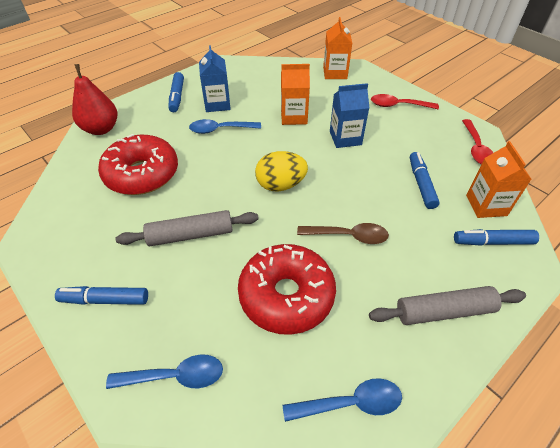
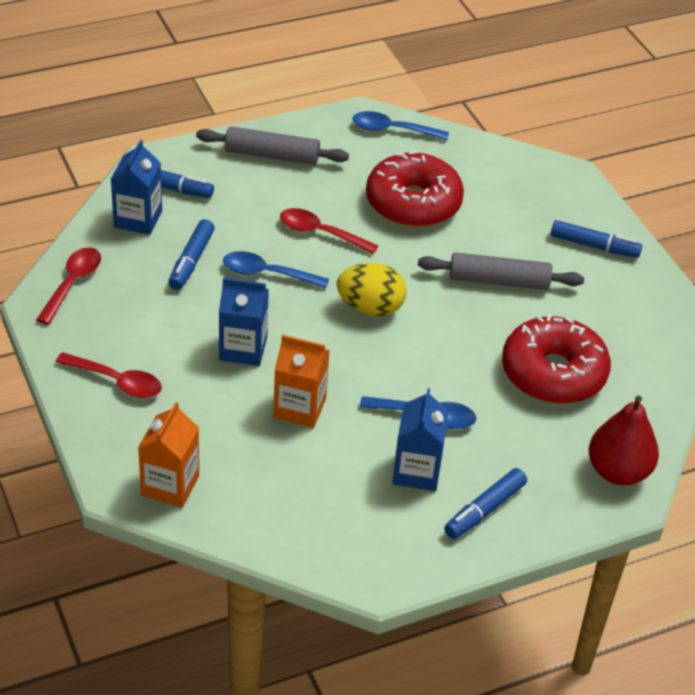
camera: 165 degrees left, 5 degrees down
(175, 376) = (530, 178): blue spoon -> blue spoon (267, 273)
(177, 96) = (485, 510): blue marker -> blue marker turned 150 degrees counterclockwise
(348, 236) = (320, 233): brown spoon -> red spoon
(486, 205) = (138, 219): orange carton -> blue carton

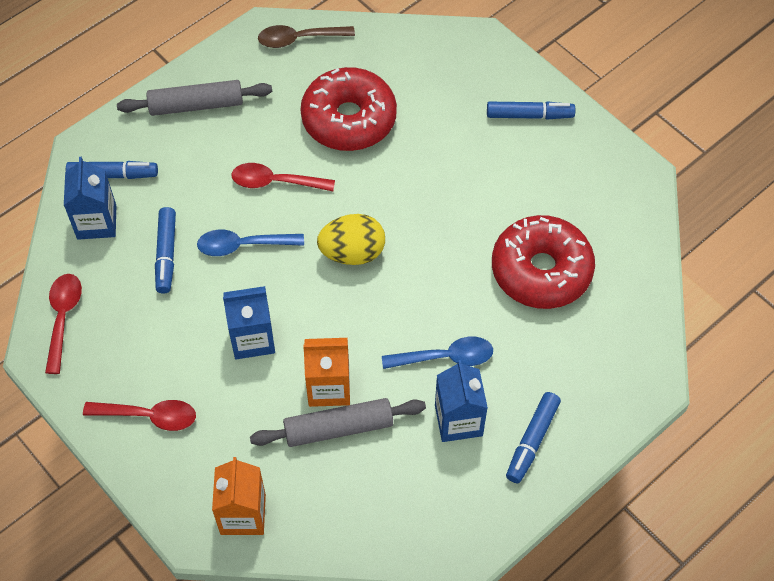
camera: 15 degrees left, 15 degrees up
(392, 130) = (299, 39): blue spoon -> brown spoon
(498, 281) = (457, 183): grey rolling pin -> grey rolling pin (338, 428)
(618, 471) = (632, 359): red pear -> none

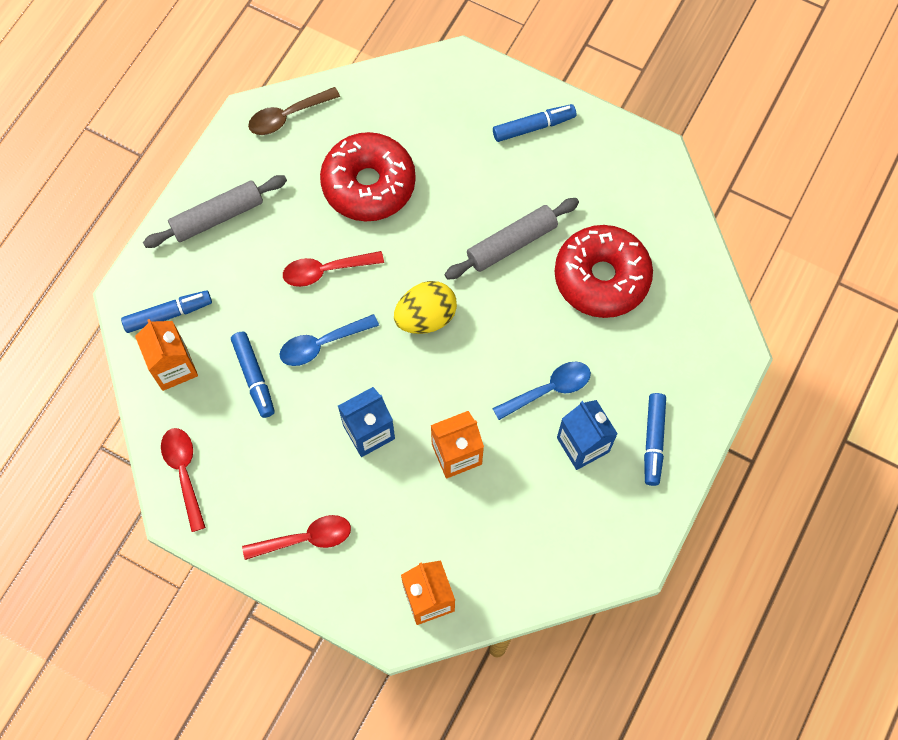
camera: 20 degrees left, 10 degrees up
(96, 222) = (173, 367): blue carton -> orange carton
(338, 428) = (480, 489): grey rolling pin -> grey rolling pin (511, 243)

